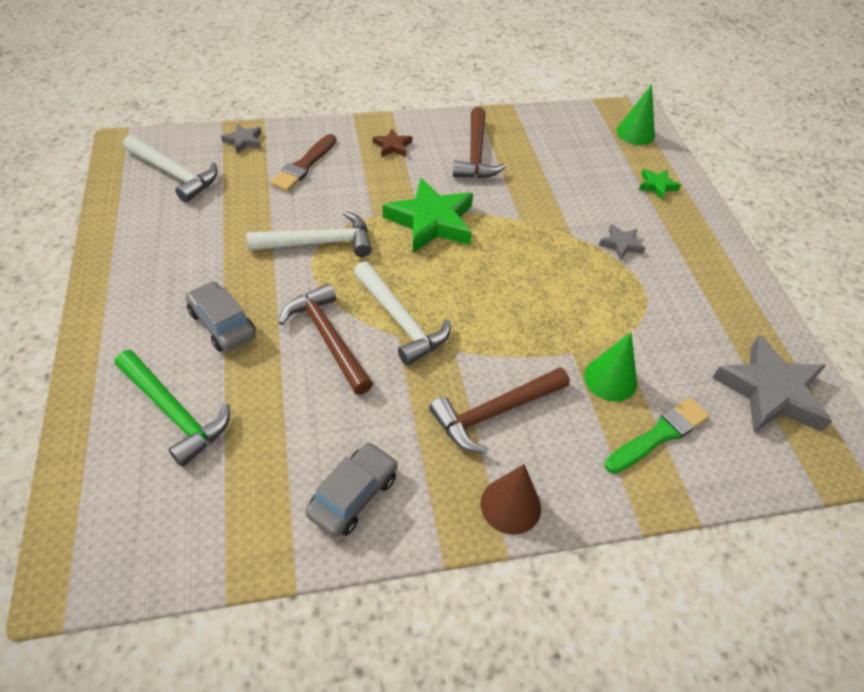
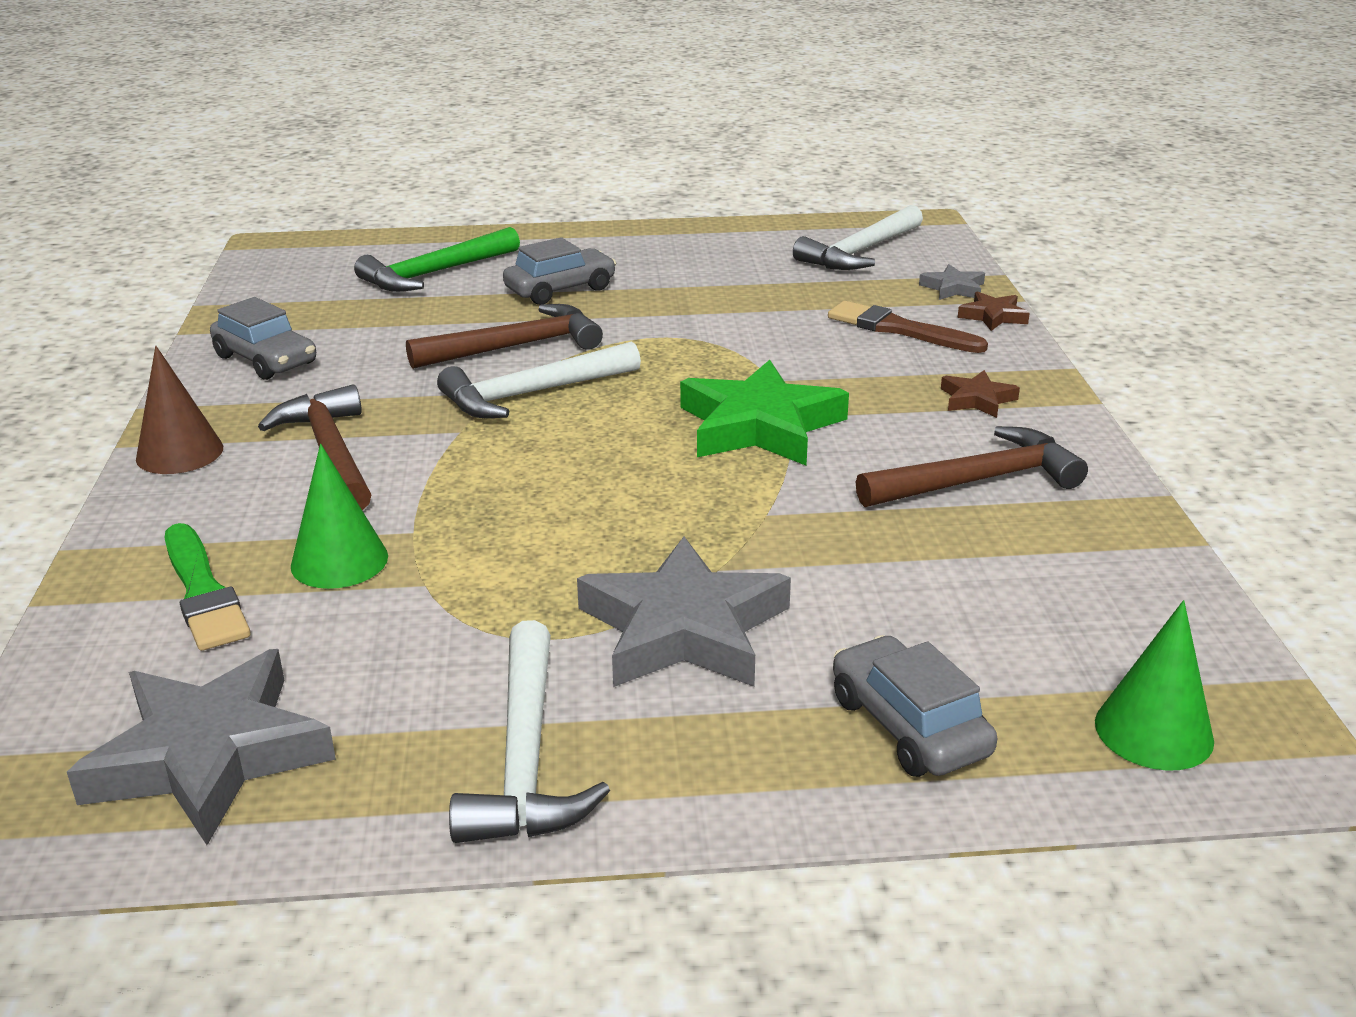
camera: 100 degrees right, 20 degrees down
(287, 131) = (993, 316): none -> brown star
(318, 242) = (709, 340): white hammer -> white hammer (526, 757)
(476, 154) = (977, 481): brown hammer -> brown hammer turned 150 degrees clockwise
(621, 244) = (684, 628): grey star -> grey star, size x2.13
(657, 186) = (908, 726): green star -> grey car

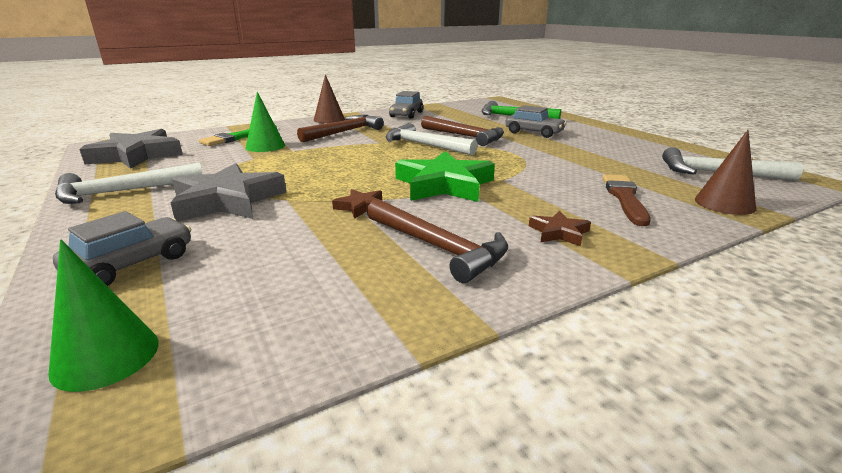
camera: 65 degrees right, 5 degrees down
(953, 288) = (724, 204): grey star -> brown cone
(993, 316) = (706, 221): brown star -> brown star (361, 207)

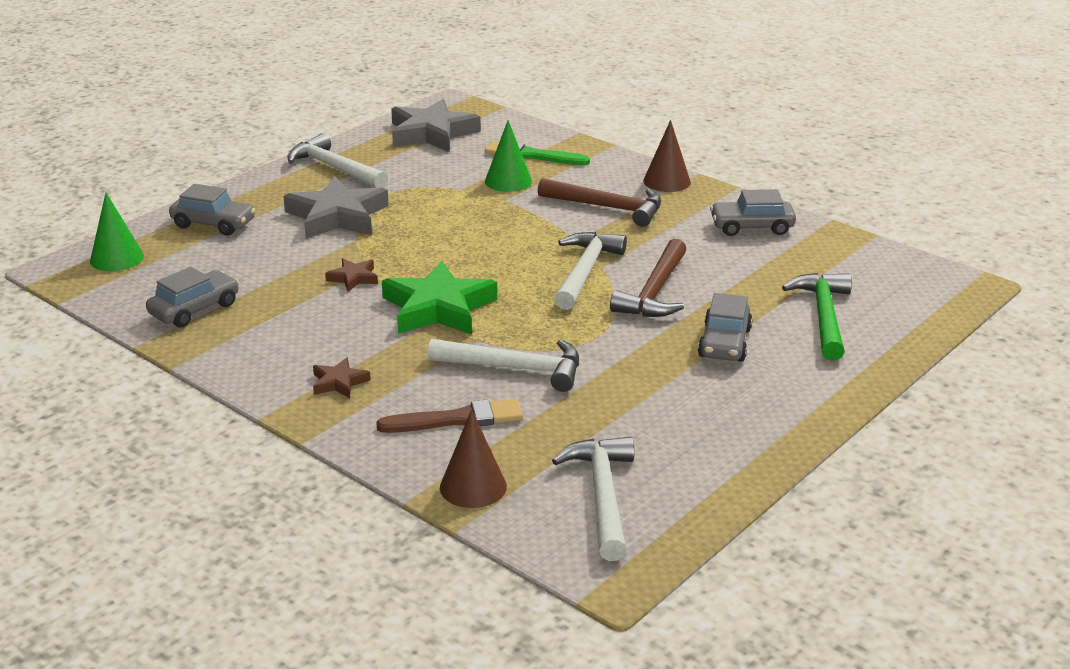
camera: 70 degrees right, 5 degrees up
(348, 298) = (194, 309): none -> grey car
(437, 247) = (284, 328): brown hammer -> none
(550, 174) = (515, 368): none -> white hammer

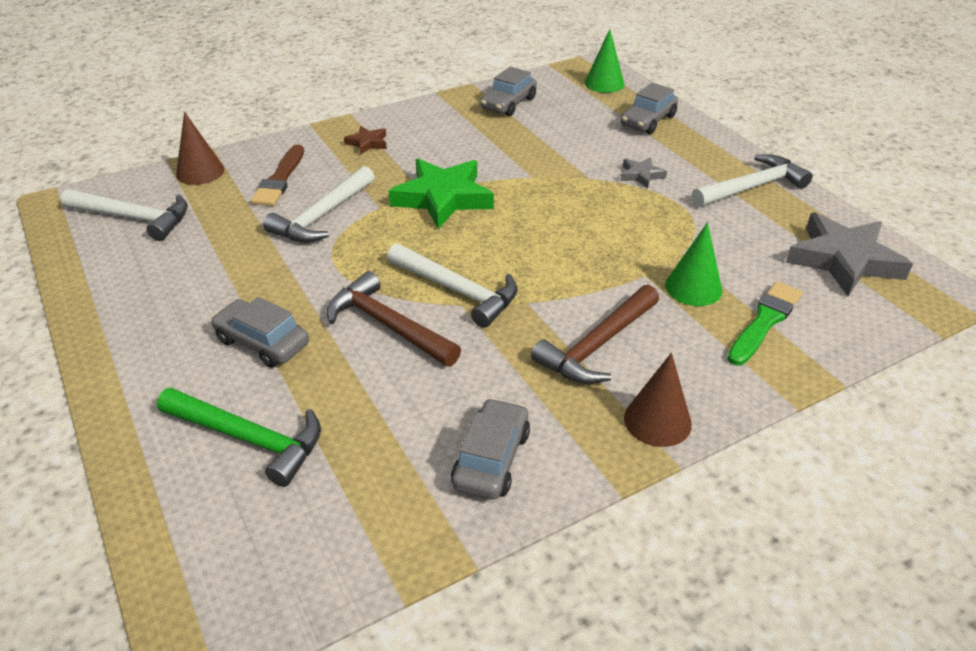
camera: 110 degrees right, 10 degrees up
(194, 309) = (508, 104): grey car -> grey car turned 60 degrees clockwise
(337, 216) = (641, 175): grey star -> grey star, size x0.47
(353, 278) = (519, 168): brown star -> none

